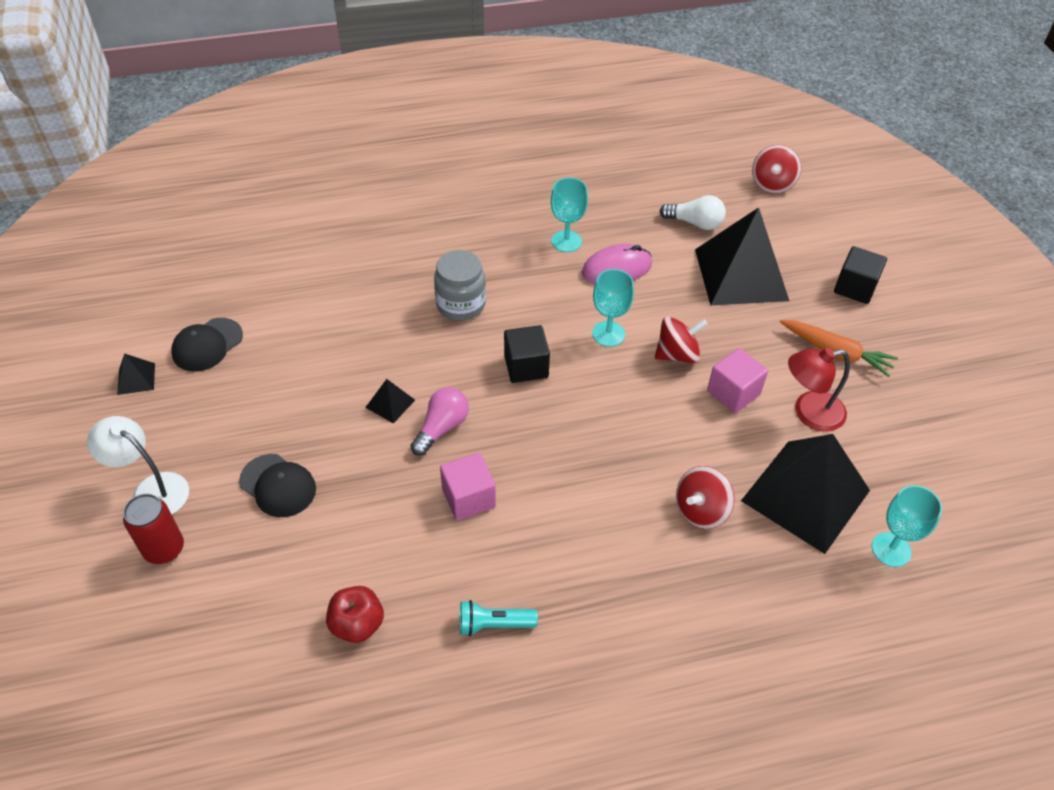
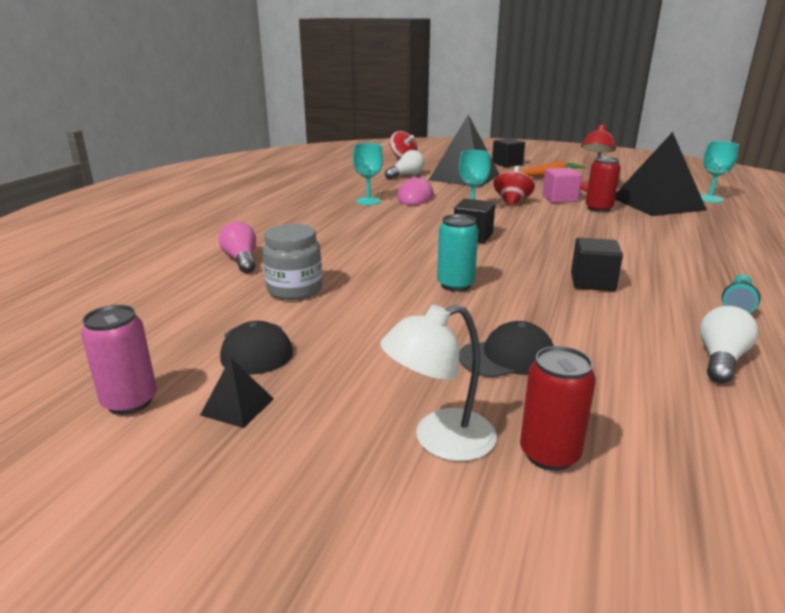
camera: 55 degrees left, 25 degrees down
(115, 330) = (130, 402): none -> pink can
(357, 624) = (720, 359): red apple -> white light bulb
(390, 403) = (455, 285): black pyramid -> turquoise can
(441, 428) = (505, 274): pink light bulb -> pink light bulb (241, 260)
(461, 304) = (380, 239): grey jar -> grey jar (294, 290)
(468, 498) = (592, 282): pink cube -> black cube
(701, 510) = (654, 225): red spinning top -> none
(722, 442) = (598, 209): none -> red can

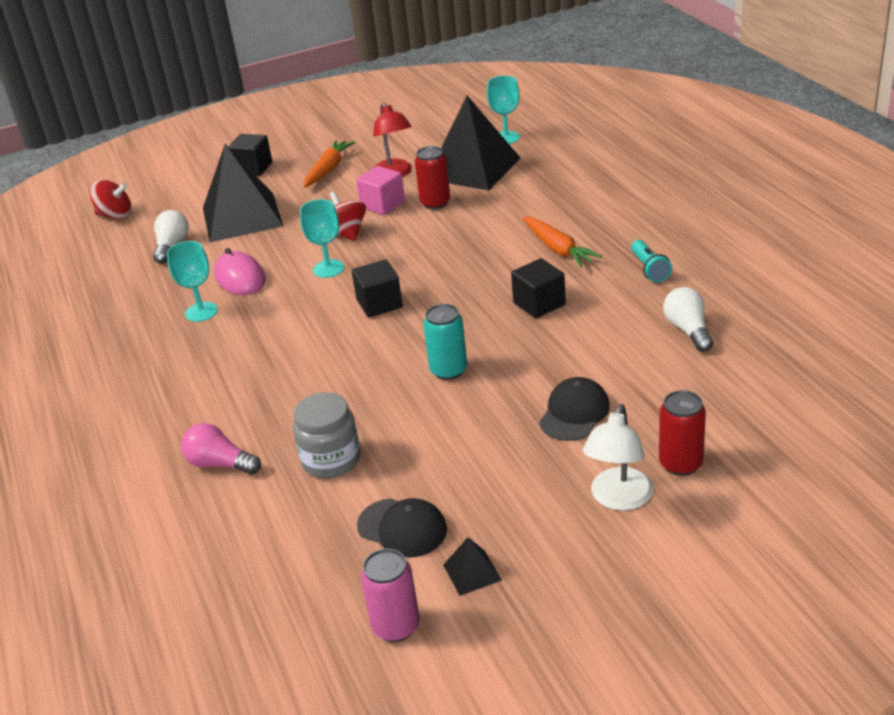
camera: 40 degrees left, 10 degrees up
(662, 261) = (558, 249): none -> orange carrot

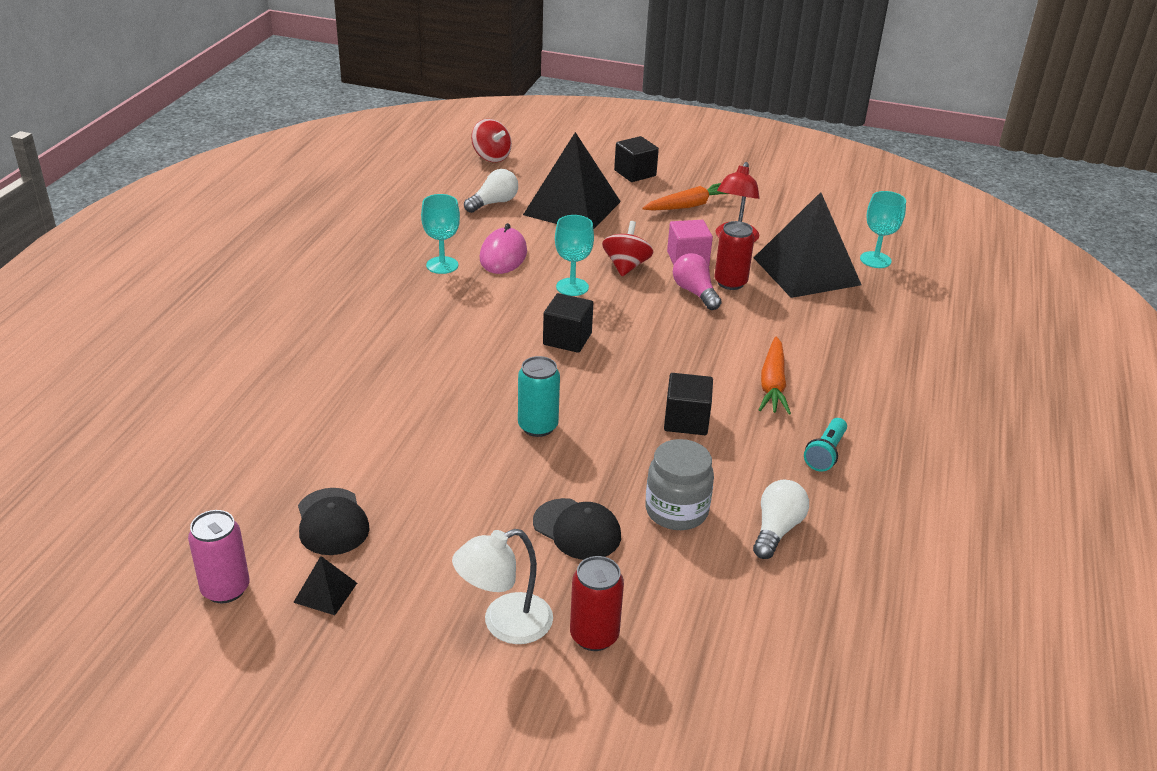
camera: 35 degrees right, 0 degrees up
(220, 464) = (295, 386): pink light bulb -> pink light bulb (695, 293)
(331, 460) = (362, 436): grey jar -> grey jar (676, 511)
(574, 413) = (577, 529): black cap -> black cap turned 60 degrees clockwise

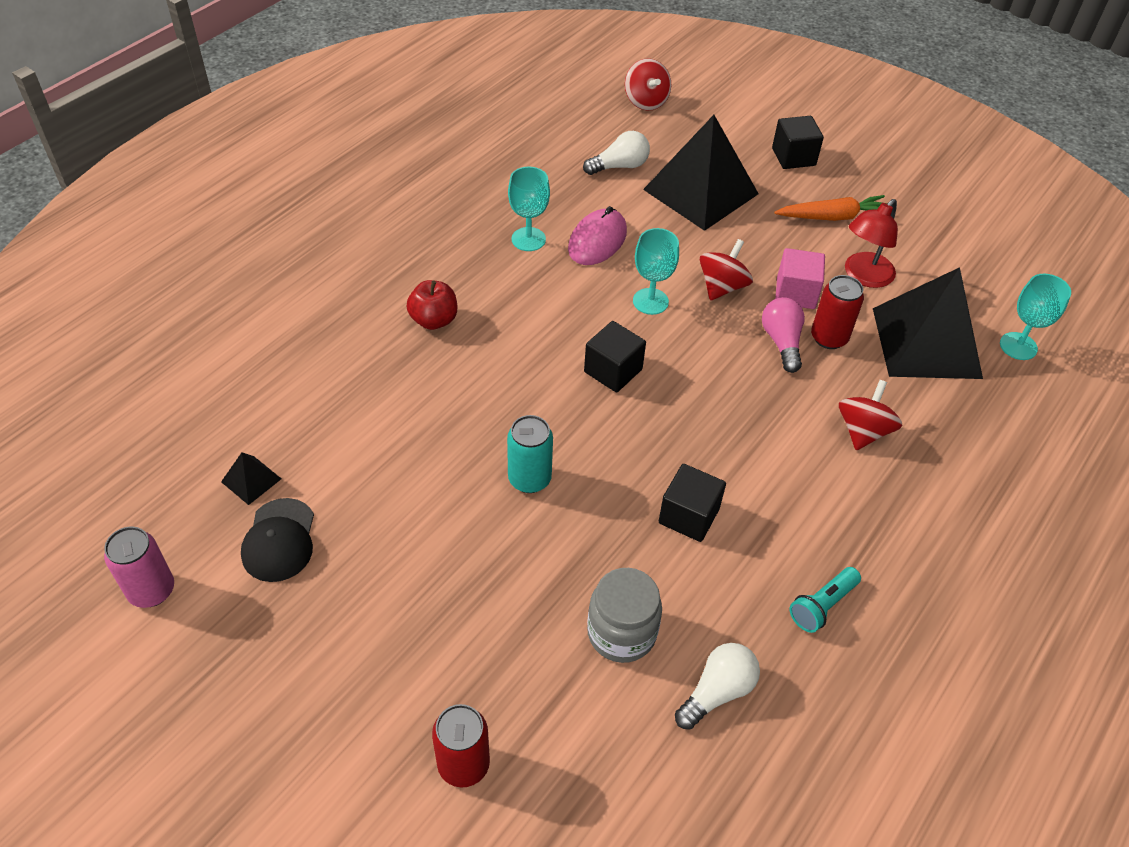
camera: 20 degrees right, 15 degrees up
(325, 592) = (236, 624): black pyramid -> black pyramid (251, 480)
(388, 336) = (434, 320): none -> red apple
(504, 624) = (384, 719): white lamp -> none
(577, 529) = (508, 624): black cap -> none
(772, 384) = (808, 493): orange carrot -> none
(791, 336) = (863, 431): none -> red spinning top

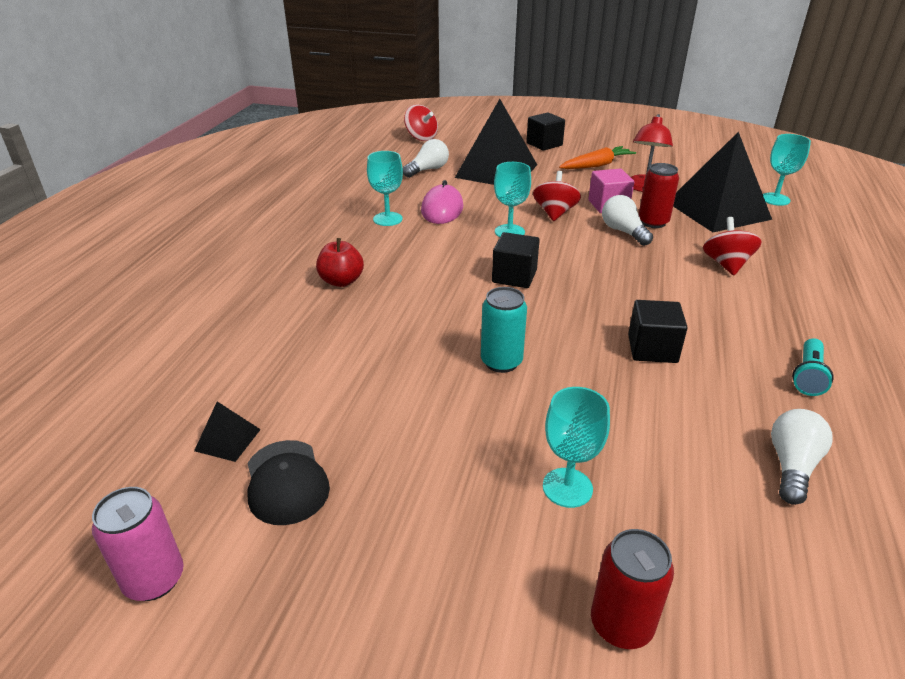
camera: 20 degrees left, 15 degrees down
(501, 634) = (567, 487): none -> turquoise goblet
(621, 633) = (673, 449): grey jar -> none
(781, 342) = (623, 232): pink light bulb -> white light bulb

